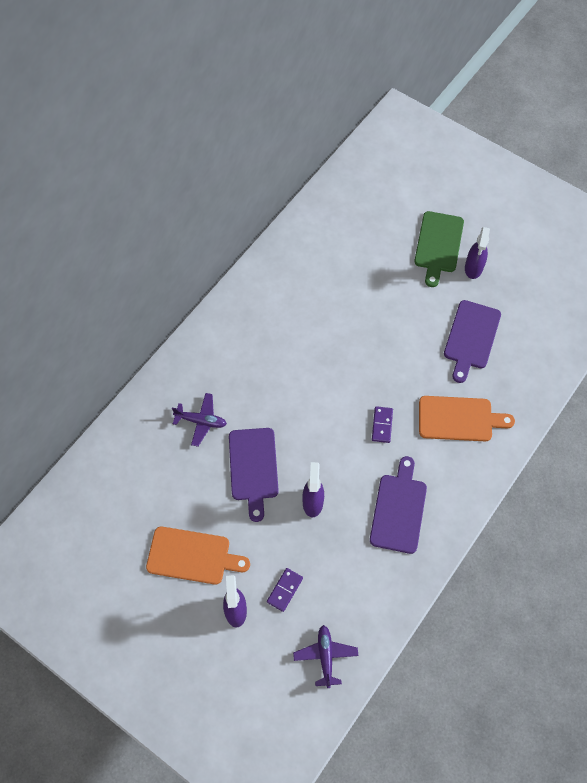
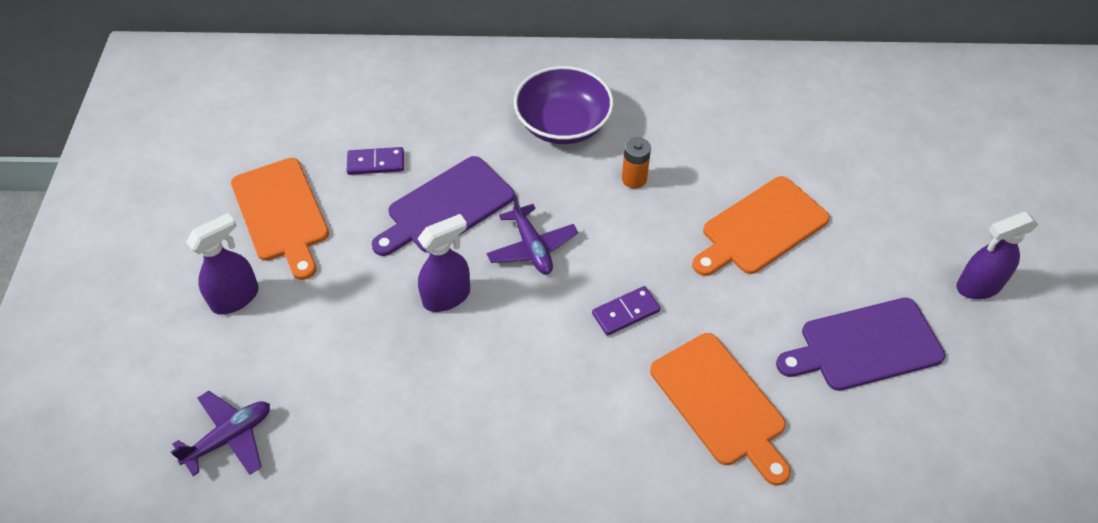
camera: 55 degrees right, 10 degrees down
(201, 421) = (467, 124): purple plane -> purple plane (532, 247)
(239, 374) = (563, 124): none -> purple bowl
(285, 590) = (298, 335): purple domino -> purple domino (376, 163)
(303, 365) = (634, 179): none -> orange battery
(377, 331) = (760, 228): none -> orange cutting board
(399, 509) = (514, 405): purple cutting board -> none
(438, 245) = (965, 224): green cutting board -> none

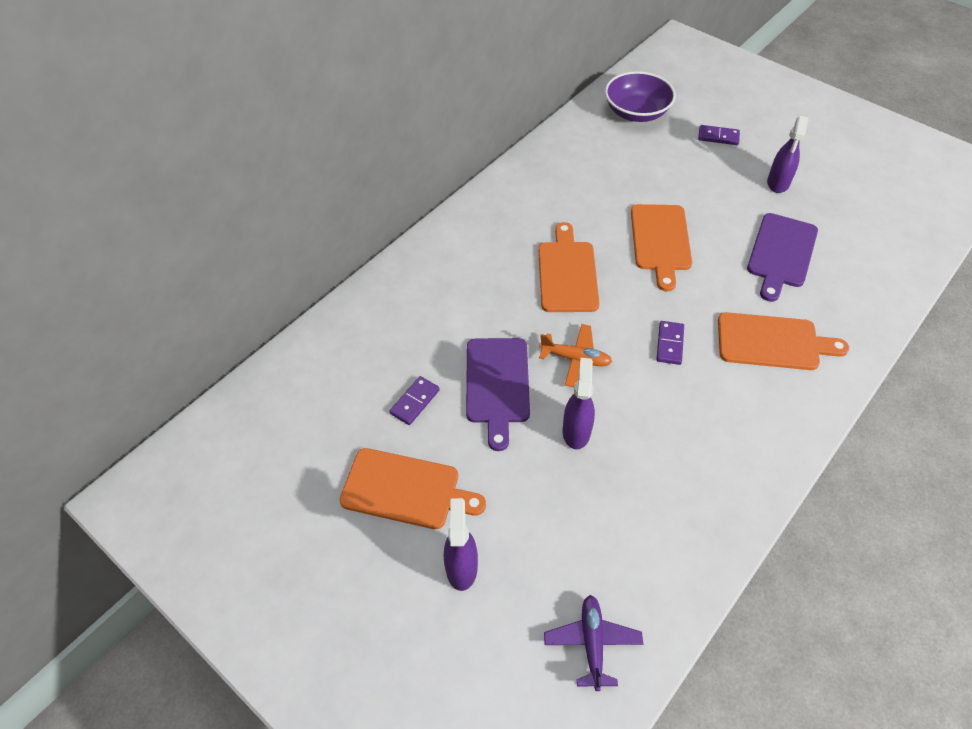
camera: 50 degrees left, 0 degrees up
(532, 247) = (575, 359): purple plane -> orange plane
(563, 124) = (485, 278): purple bowl -> purple bowl (636, 112)
(634, 179) = (567, 273): orange battery -> orange cutting board
(985, 192) = (718, 137): none -> purple domino

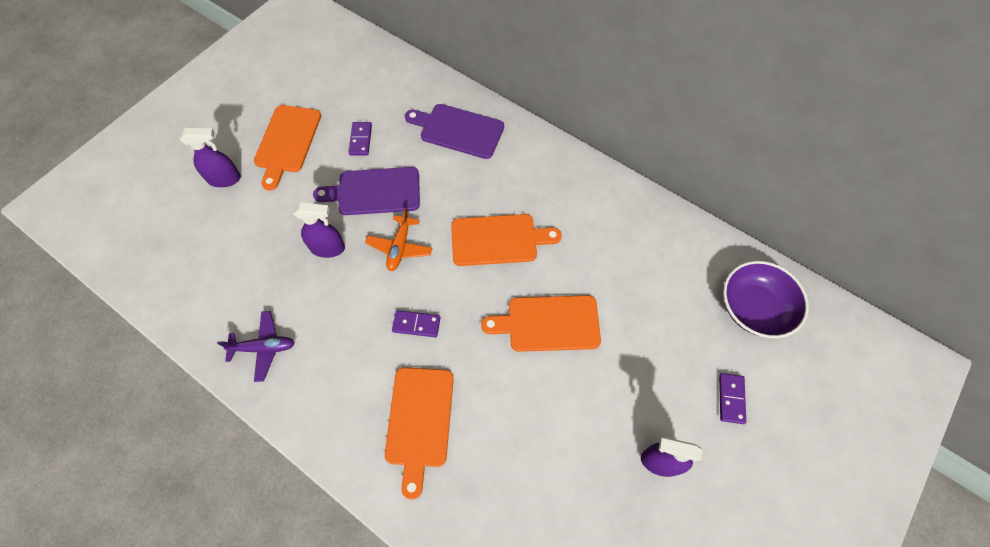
camera: 85 degrees right, 10 degrees up
(415, 402) = (360, 140): purple domino -> purple domino turned 60 degrees clockwise
(592, 643) = (158, 258): purple plane -> purple plane (264, 348)
(781, 253) = (543, 448): purple cutting board -> purple cutting board (458, 130)

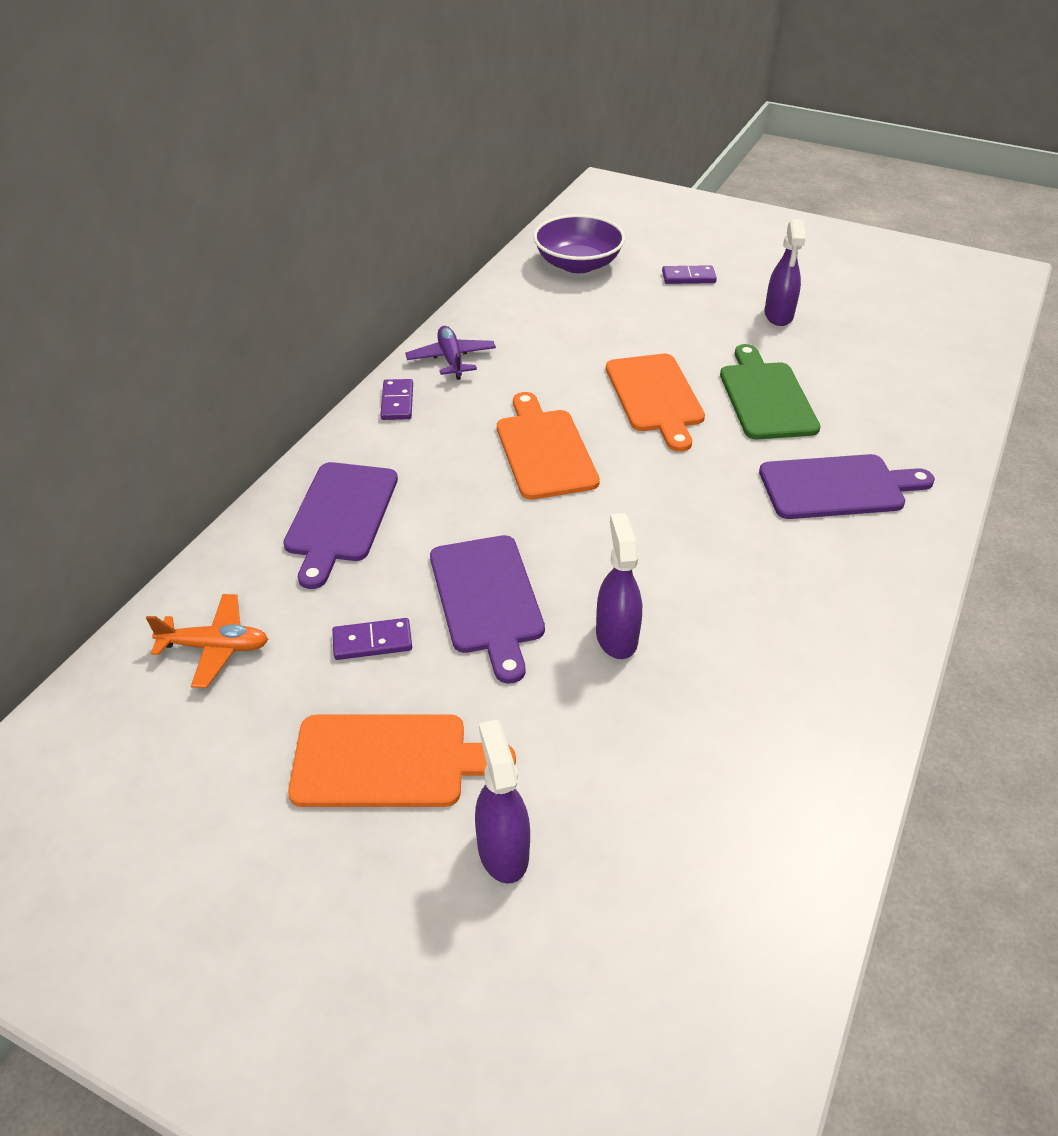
camera: 100 degrees left, 20 degrees down
(264, 348) = (824, 676): purple plane -> purple plane (451, 359)
(400, 247) = (587, 549): orange plane -> orange plane (215, 647)
(416, 324) = (707, 511): purple domino -> purple domino (397, 402)
(419, 421) = (838, 487): orange cutting board -> purple cutting board
(536, 407) = (766, 397): none -> green cutting board

